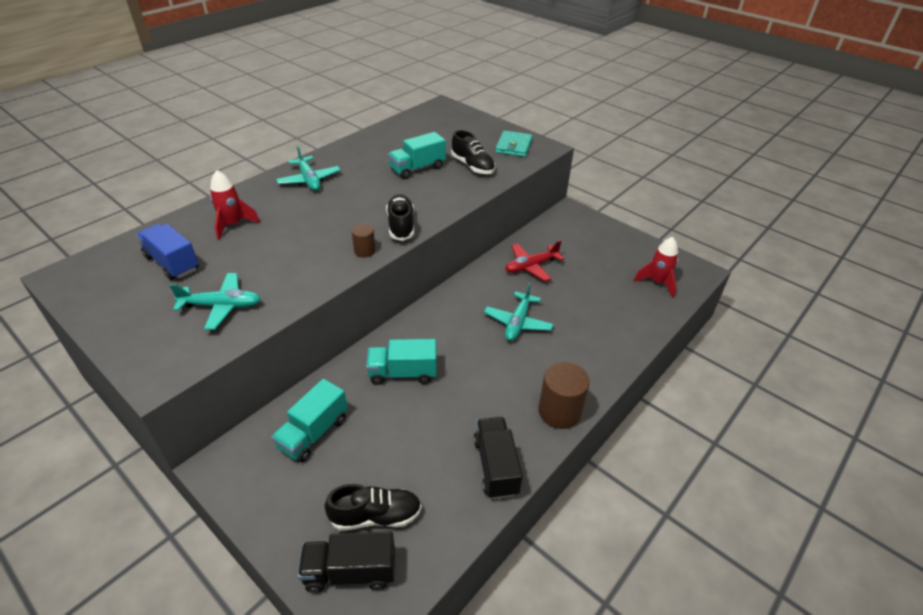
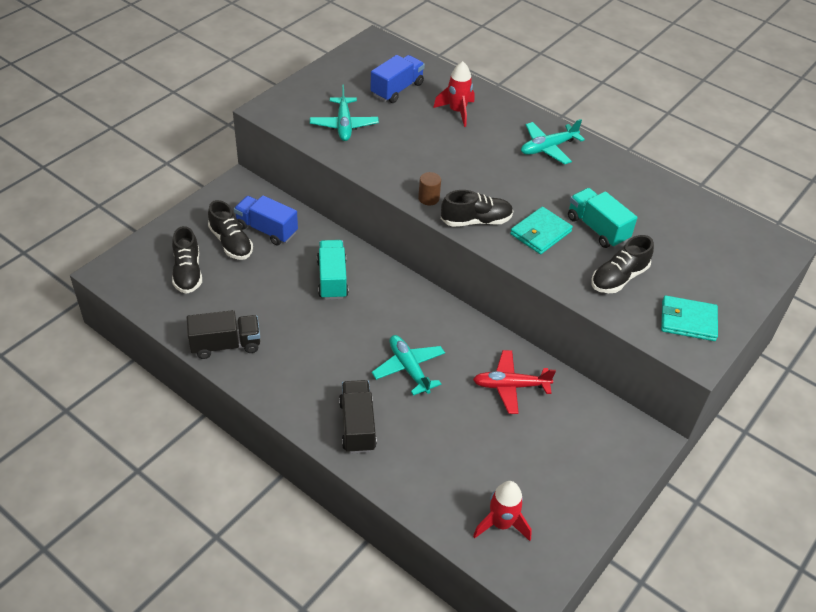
camera: 85 degrees right, 5 degrees up
(313, 433) = (266, 230): turquoise truck -> blue truck
(329, 469) = (231, 243): none -> black shoe
(350, 571) = (146, 263): black truck -> black truck (357, 426)
(420, 194) = (540, 233): none -> turquoise wallet
(518, 322) = (409, 368): turquoise plane -> turquoise plane turned 45 degrees clockwise
(531, 266) = (510, 386): red plane -> red plane turned 60 degrees counterclockwise
(559, 412) = (284, 395): brown cylinder -> none

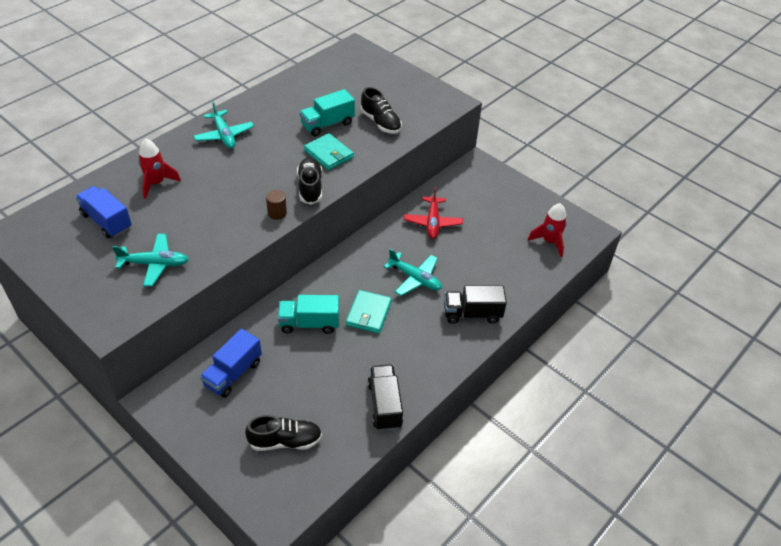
camera: 85 degrees left, 0 degrees up
(231, 243) = (247, 404): black shoe -> none
(409, 368) = (415, 278): turquoise plane -> turquoise plane turned 120 degrees counterclockwise
(688, 321) = (423, 99): turquoise wallet -> turquoise wallet (368, 313)

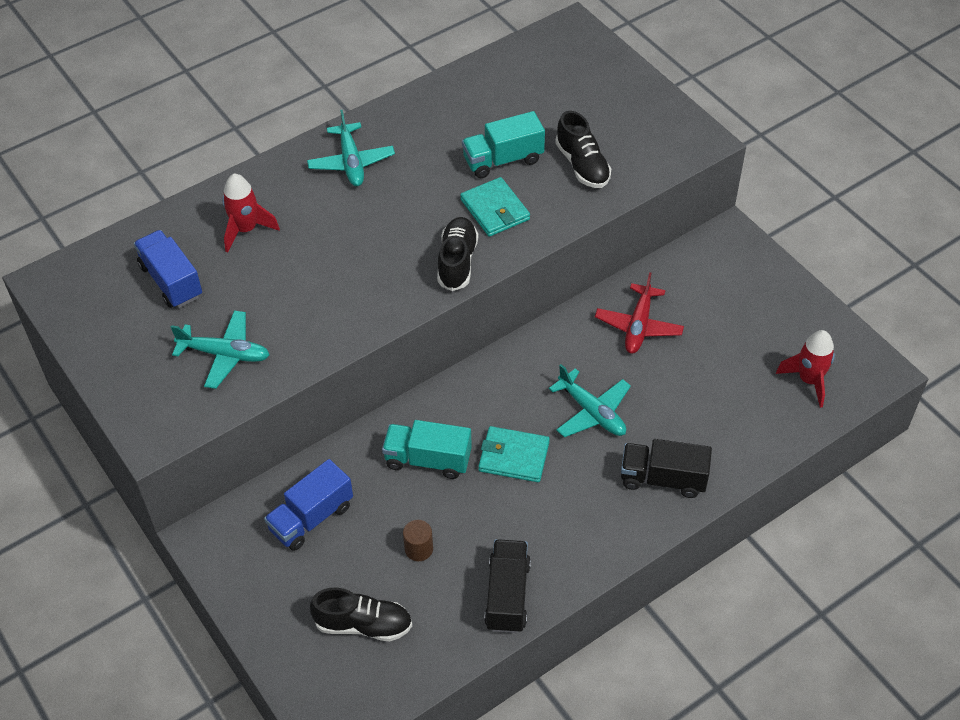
camera: 15 degrees right, 5 degrees up
(277, 213) = (403, 297): brown cylinder -> brown cylinder (419, 549)
(368, 313) = (514, 456): turquoise wallet -> turquoise wallet turned 75 degrees clockwise

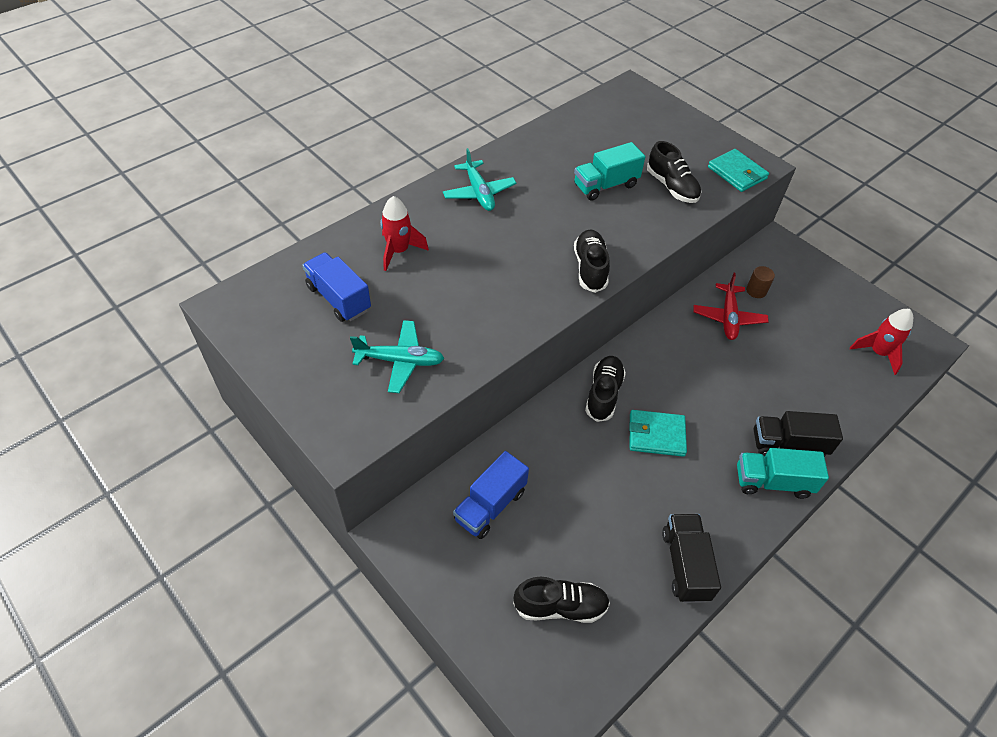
camera: 10 degrees left, 0 degrees up
(419, 549) = (594, 527): brown cylinder -> brown cylinder (756, 291)
(428, 460) = (583, 443): turquoise truck -> turquoise truck (772, 482)
(465, 406) = (603, 394): none -> black shoe
(495, 210) = (610, 224): turquoise wallet -> turquoise wallet (737, 173)
(592, 412) = (711, 391): turquoise plane -> none

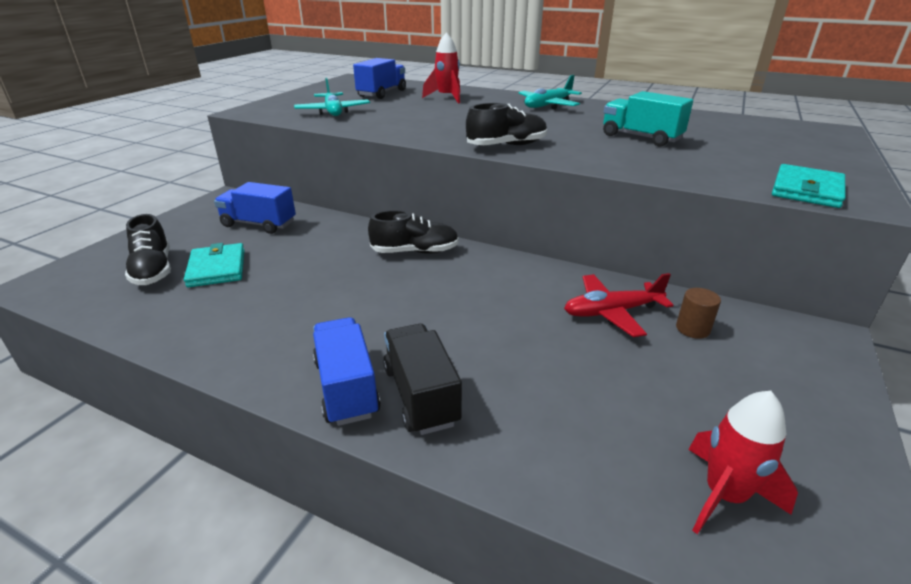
camera: 70 degrees right, 20 degrees down
(656, 435) = (378, 289): turquoise wallet -> turquoise wallet (217, 268)
(672, 187) = (699, 162): black shoe -> none
(685, 565) = (202, 333): black truck -> none
(772, 482) = (346, 388): turquoise truck -> blue truck

